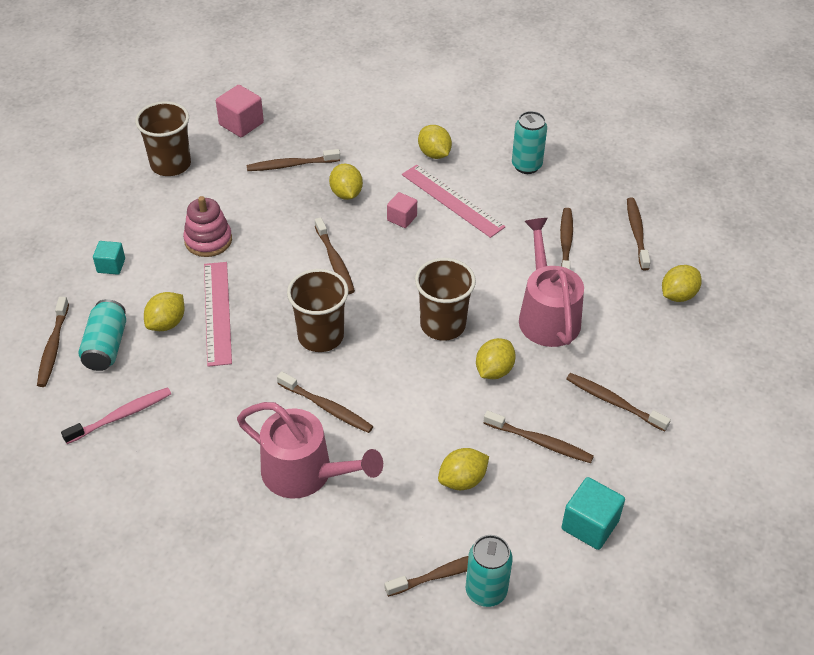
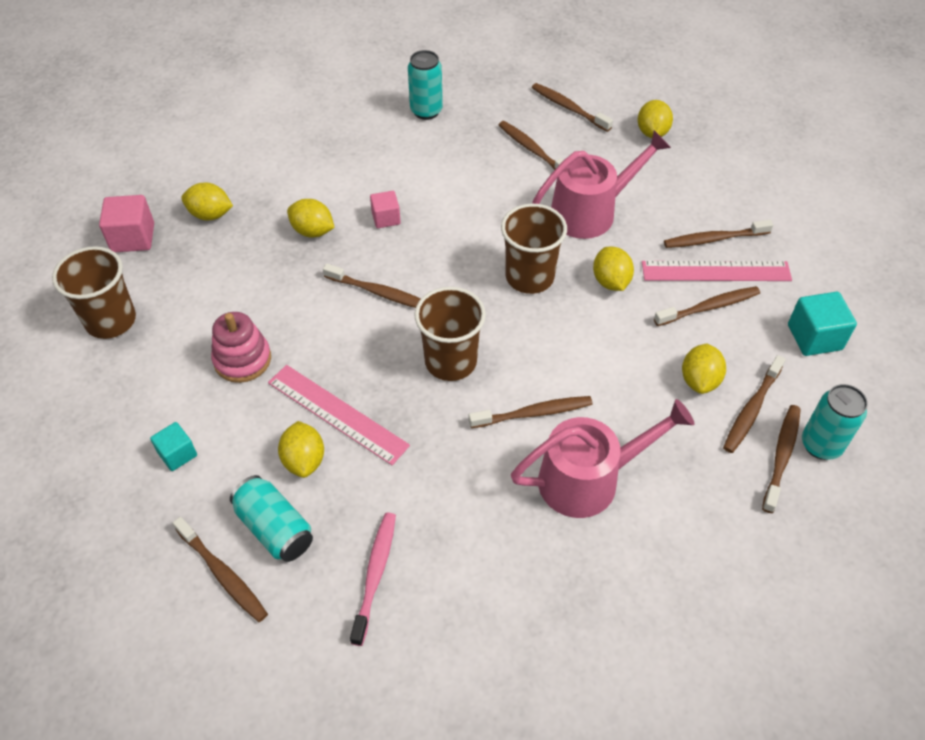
camera: 45 degrees left, 5 degrees up
(291, 165) = (231, 241): brown toothbrush -> brown toothbrush (751, 409)
(434, 154) = (342, 149): yellow lemon -> yellow lemon (210, 215)
(452, 200) = (406, 176): pink ruler -> pink ruler (716, 271)
(547, 315) = (590, 212): pink watering can -> pink watering can turned 120 degrees clockwise

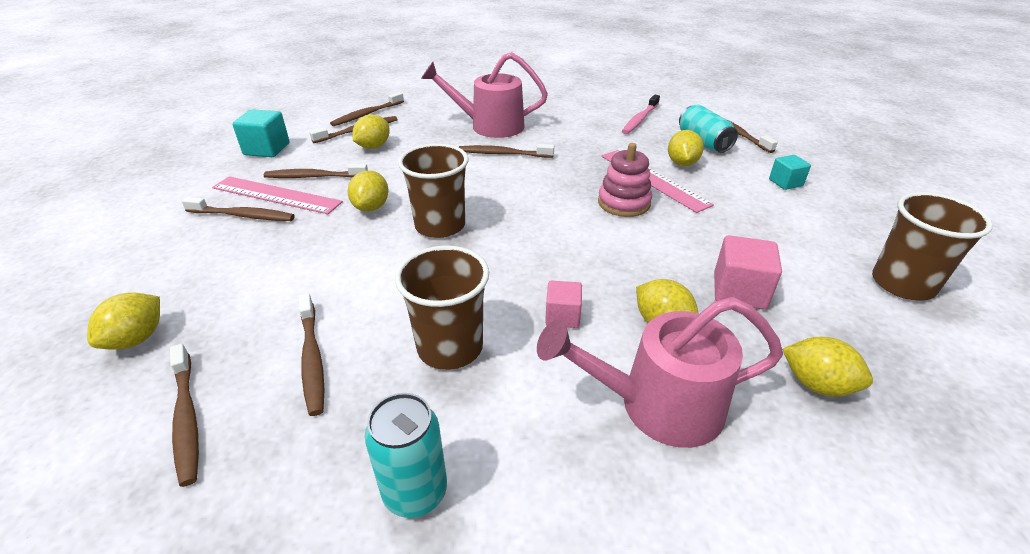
camera: 160 degrees left, 15 degrees down
(133, 238) = (930, 378): pink cube -> pink cube (739, 291)
(242, 359) = (740, 224): pink stacking toy -> pink stacking toy (624, 203)
(379, 292) = (595, 245): brown toothbrush -> none
(450, 361) = (549, 188): brown cup -> brown cup (450, 347)
(590, 212) = (325, 265): pink watering can -> pink watering can (658, 405)
(821, 445) = (338, 114): turquoise can -> none

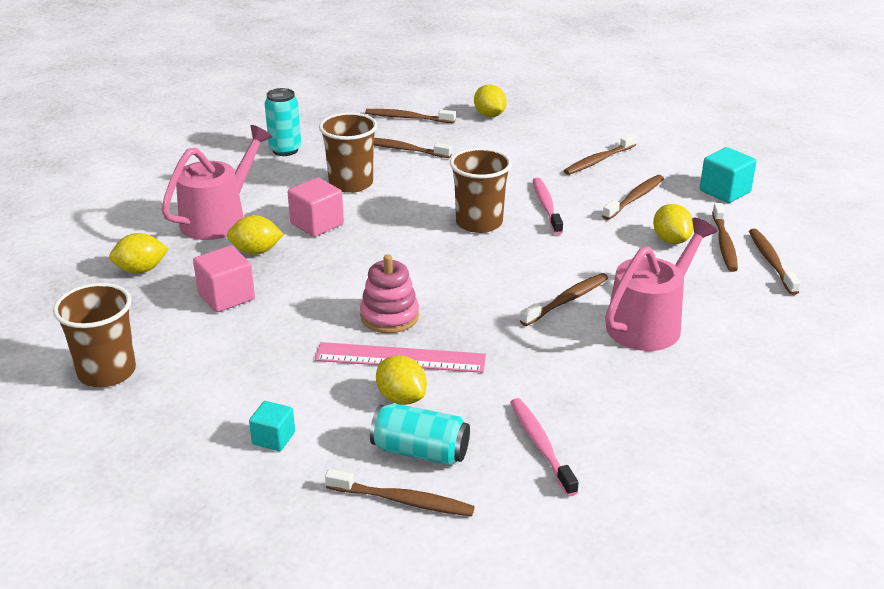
camera: 130 degrees right, 5 degrees down
(276, 195) = (619, 177): pink ruler -> none
(371, 207) = (546, 206): yellow lemon -> pink toothbrush
(562, 316) = (317, 224): pink cube -> pink cube, size x1.57

